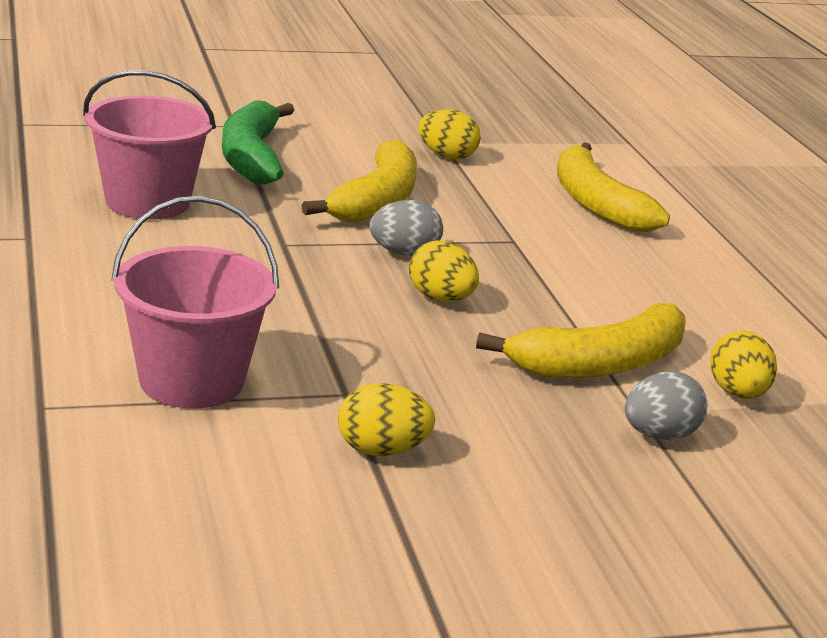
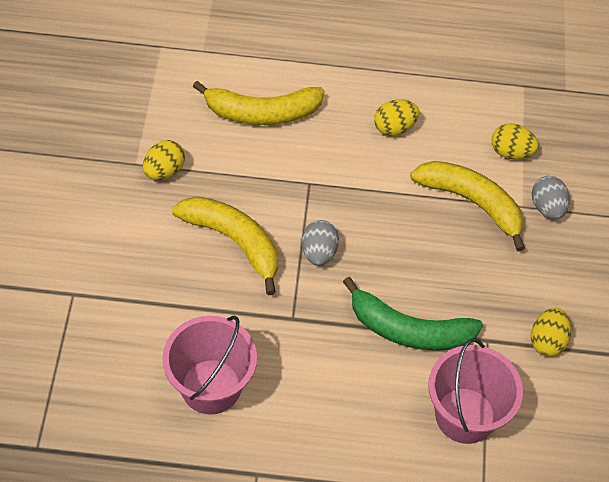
camera: 70 degrees left, 30 degrees up
(251, 157) = (141, 298): green banana -> green banana (408, 330)
(440, 298) = (383, 254): yellow egg -> yellow egg (394, 127)
(600, 364) = (472, 202): yellow banana -> yellow banana turned 45 degrees counterclockwise

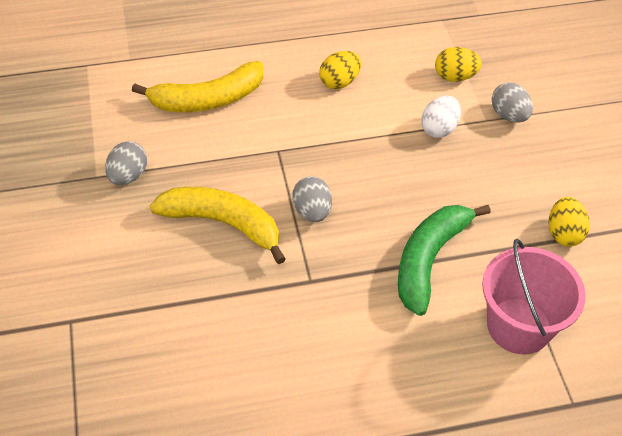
camera: 15 degrees left, 5 degrees down
(164, 171) = (128, 176): yellow egg -> grey egg
(211, 386) = (251, 374): pink bucket -> none
(408, 330) = (429, 259): green banana -> green banana turned 120 degrees clockwise
(472, 202) = (439, 128): yellow banana -> white egg

